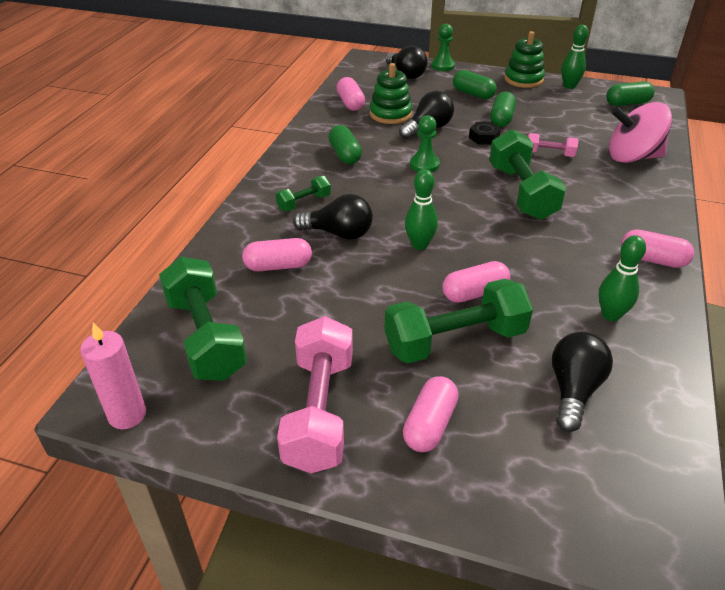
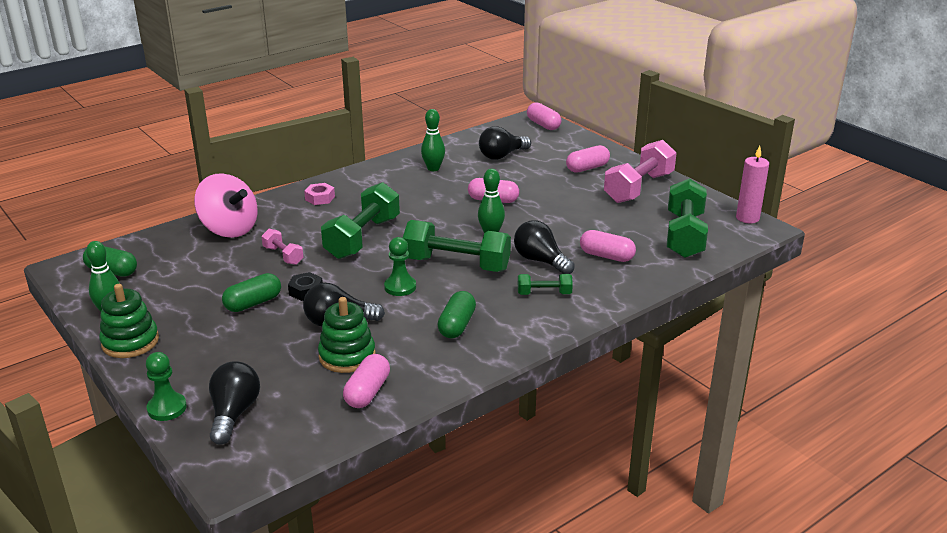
camera: 145 degrees left, 10 degrees down
(455, 340) = (534, 187): green dumbbell -> green dumbbell (456, 264)
(473, 94) = (219, 345): green capsule -> none
(634, 216) = (320, 198): none -> pink nut
(652, 260) = (360, 178): pink capsule -> pink capsule (543, 125)

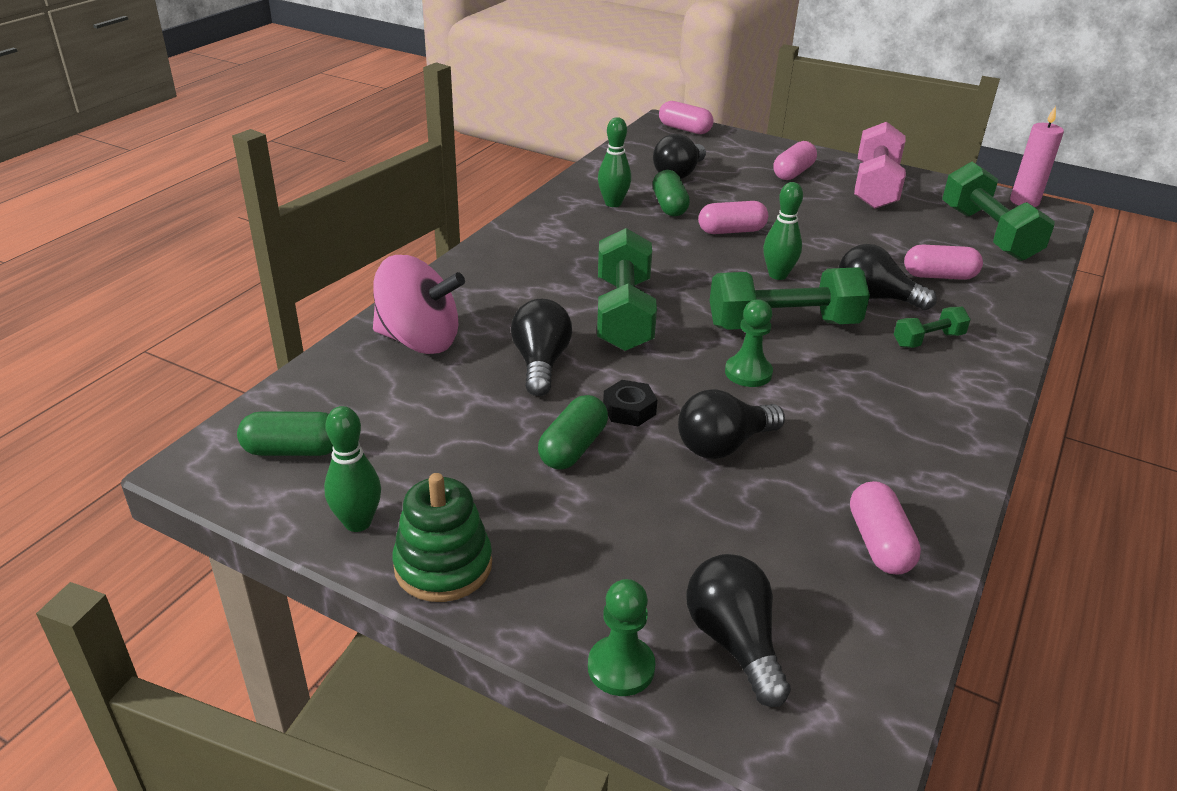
camera: 25 degrees left, 5 degrees up
(283, 255) = (540, 363): pink dumbbell -> black light bulb
(320, 198) = (505, 269): pink nut -> none
(347, 356) = (791, 494): green stacking toy -> none
(457, 325) = (878, 409): green capsule -> green capsule (669, 206)

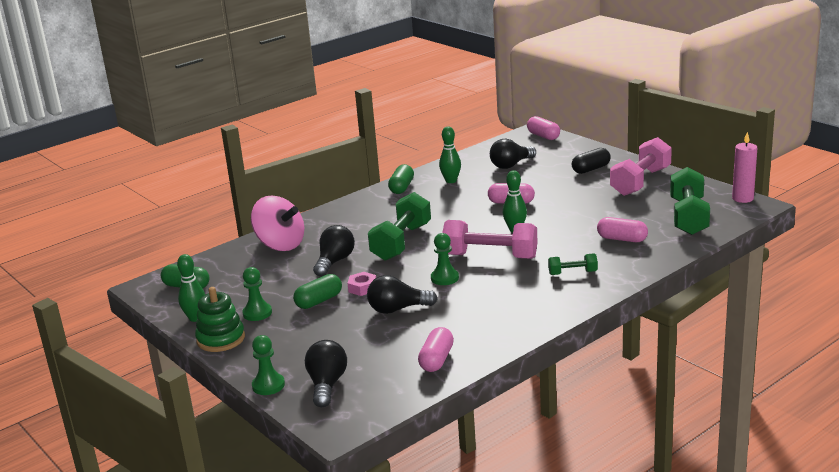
camera: 25 degrees right, 10 degrees down
(476, 491) = (257, 313): none -> green pawn
(629, 410) = (362, 288): black nut -> pink nut
(669, 206) = (485, 185): green capsule -> green capsule (401, 187)
(783, 325) = (490, 256): green dumbbell -> pink dumbbell
(793, 173) = (591, 169): pink capsule -> black capsule
(875, 298) = (564, 247): black light bulb -> none

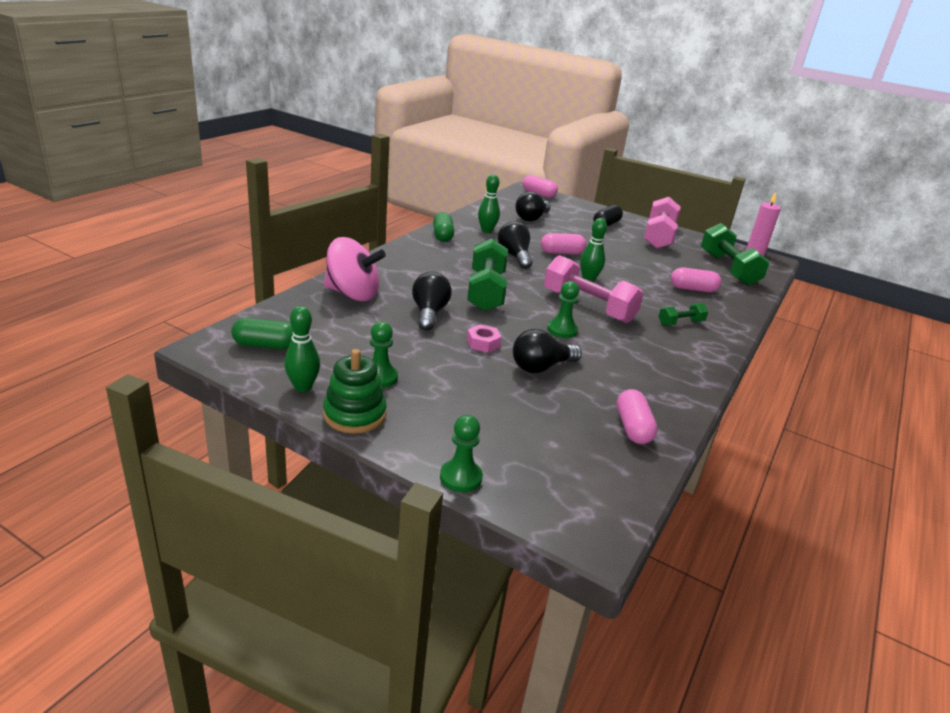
camera: 25 degrees left, 5 degrees up
(319, 301) = (444, 360): green capsule -> none
(327, 385) = (534, 471): black light bulb -> black light bulb (514, 256)
(490, 256) = (588, 306): pink dumbbell -> pink dumbbell turned 45 degrees clockwise

